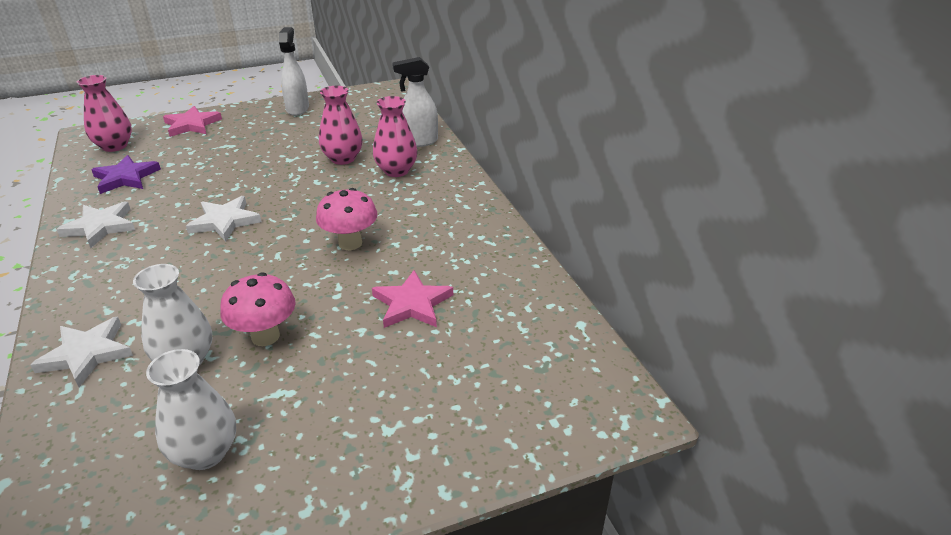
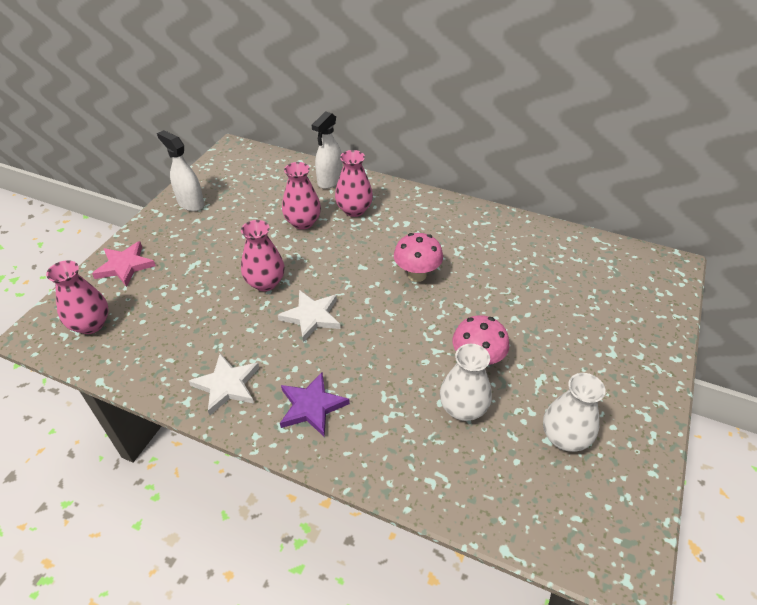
camera: 45 degrees left, 10 degrees up
(86, 354) = (401, 457): white star -> none
(126, 178) = (163, 340): purple star -> purple star (312, 406)
(242, 182) = (265, 283): none -> pink vase
(412, 304) = (512, 285): pink star -> none

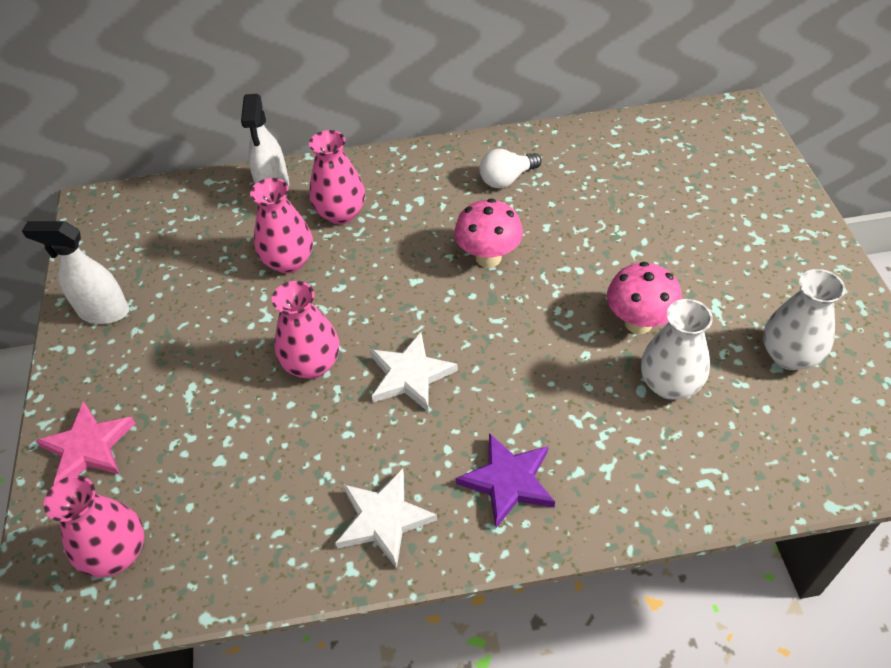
camera: 30 degrees left, 5 degrees up
(470, 235) = (507, 179): none -> white light bulb

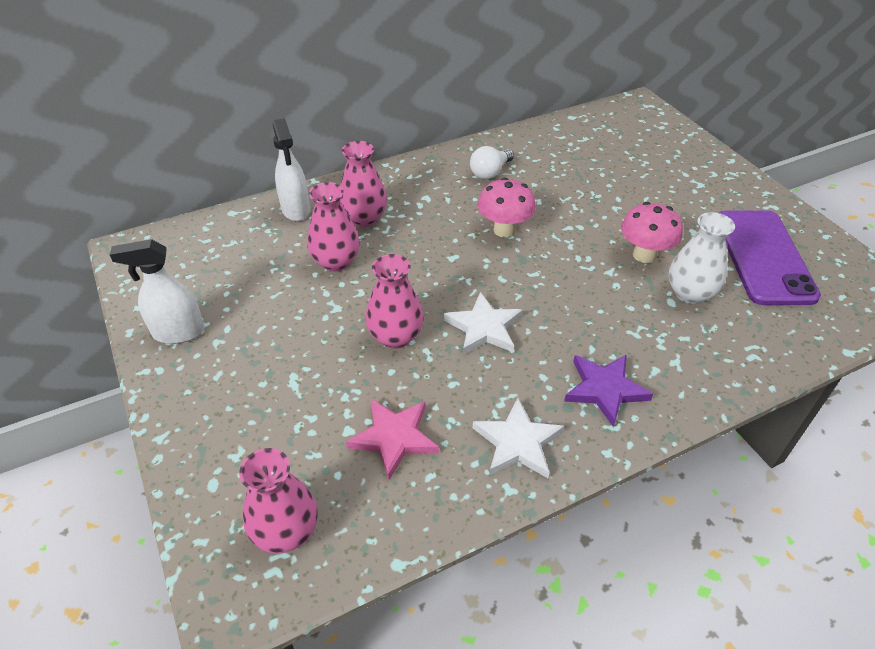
camera: 20 degrees left, 5 degrees down
(88, 447) = (215, 448): pink star -> pink star (394, 438)
(789, 355) = (763, 257): white vase -> purple phone

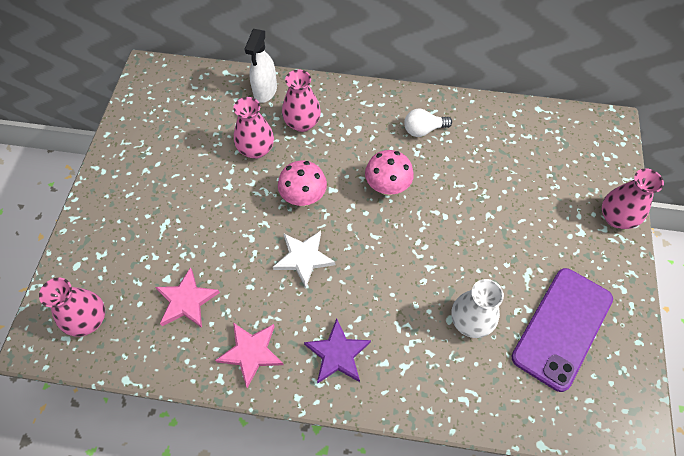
camera: 35 degrees right, 15 degrees up
(178, 332) = (130, 150): white spray bottle -> none
(395, 336) = (245, 230): pink vase -> pink vase (616, 218)
(517, 442) = (251, 352): white star -> pink star
(644, 255) = (468, 269): pink mushroom -> pink mushroom (303, 198)

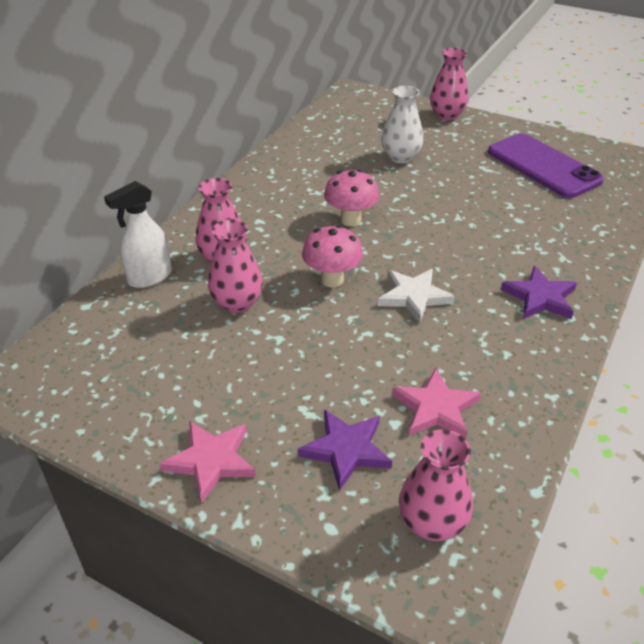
camera: 70 degrees left, 20 degrees down
(137, 256) = (346, 450): none -> purple star
(251, 352) = (523, 362): pink star -> pink star (211, 461)
(265, 91) = (149, 277): white spray bottle -> white spray bottle turned 105 degrees clockwise
(423, 130) = (291, 181): white light bulb -> none
(470, 321) = (524, 209): white vase -> white vase (400, 157)

